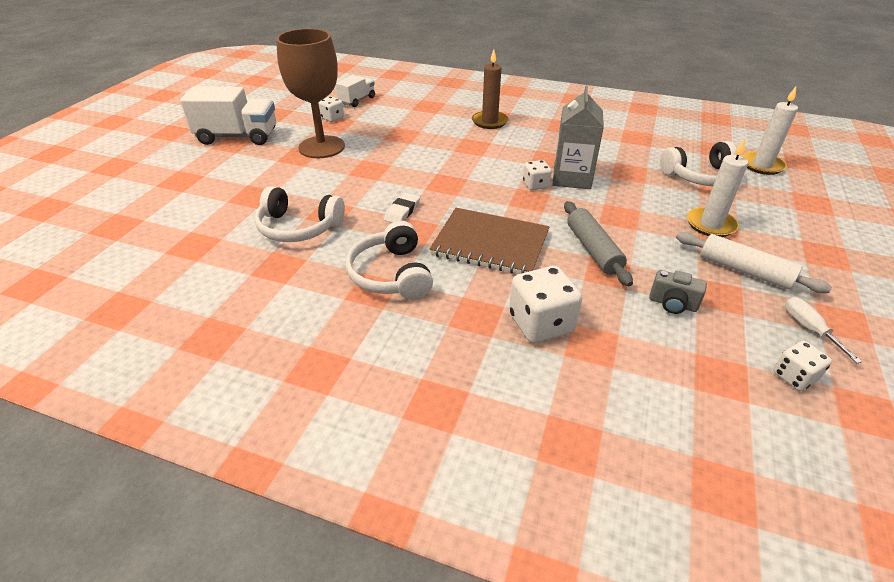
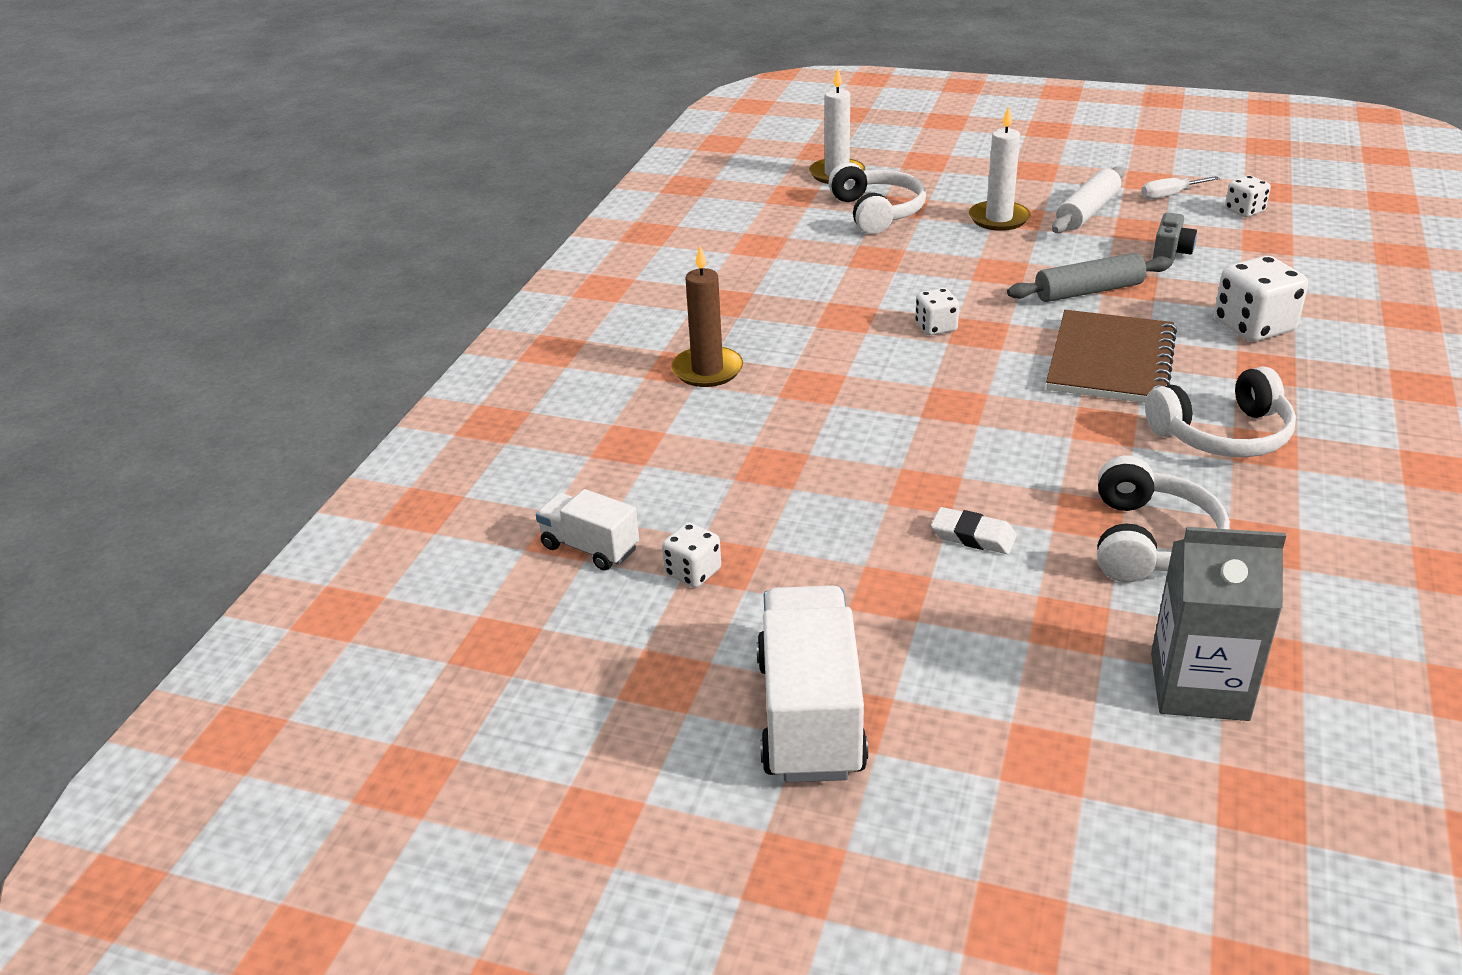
camera: 90 degrees left, 5 degrees down
(322, 147) = (844, 564): brown goblet -> none
(402, 211) = (1057, 440): white eraser -> white eraser (973, 536)
(571, 178) = (906, 299): grey carton -> grey carton (1199, 686)

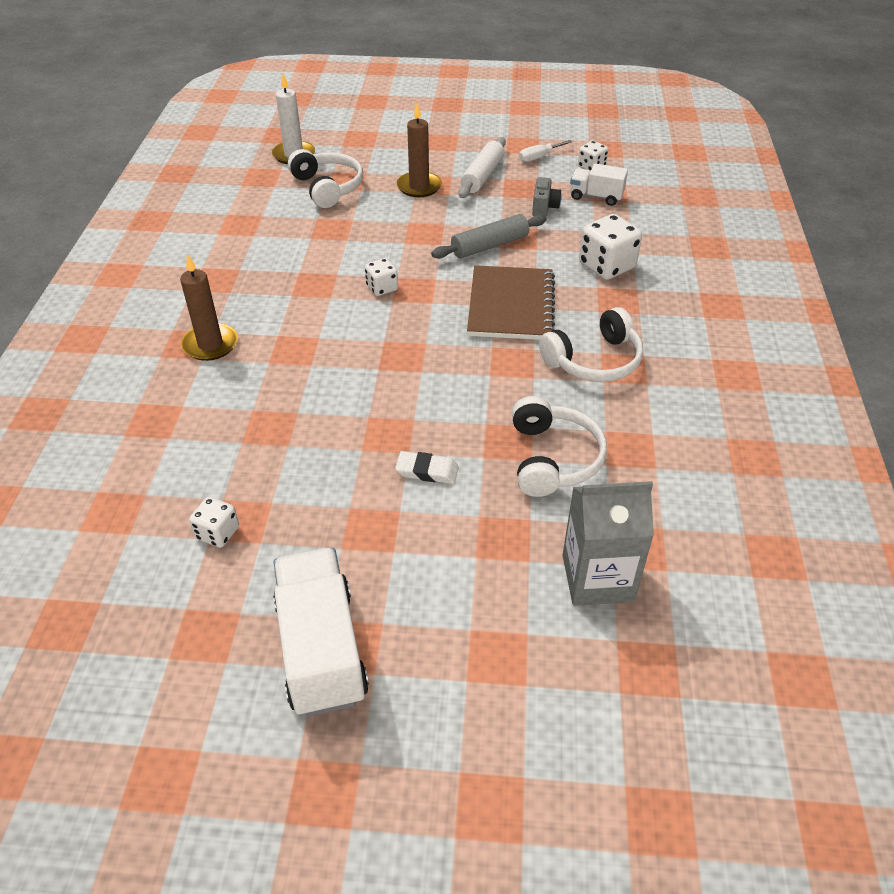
camera: 15 degrees left, 10 degrees up
(590, 548) = (132, 522): white truck -> white truck (596, 197)
(999, 219) = (419, 187): white candle -> brown candle

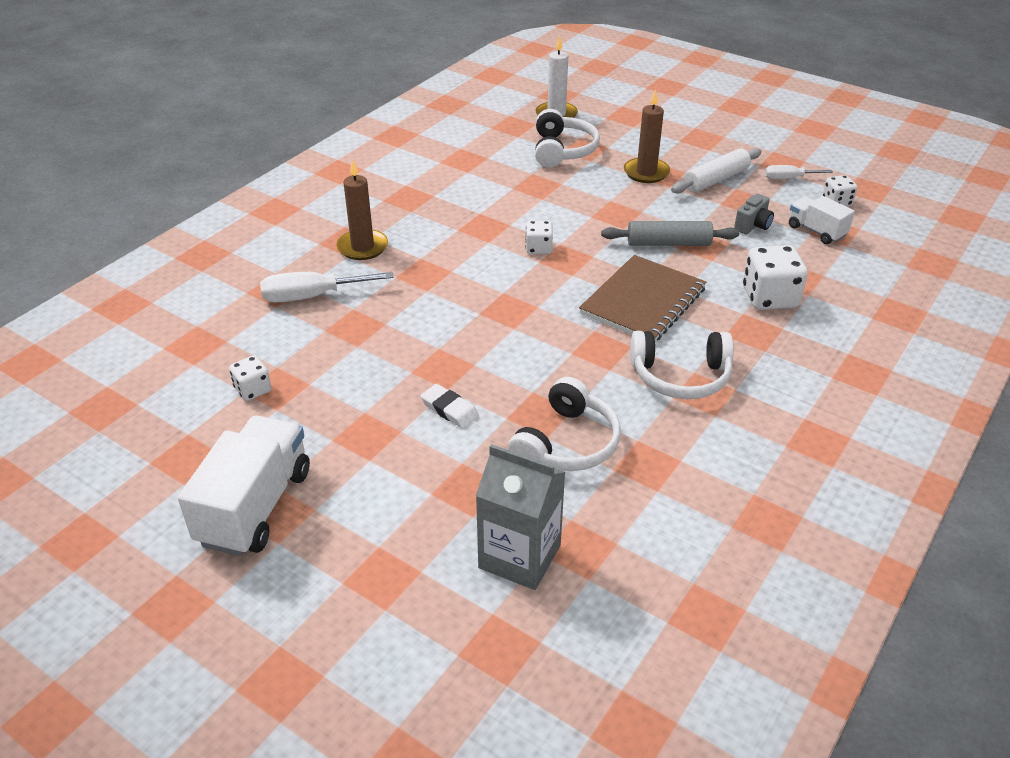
camera: 30 degrees right, 5 degrees down
(199, 413) = (312, 296): none -> white screwdriver

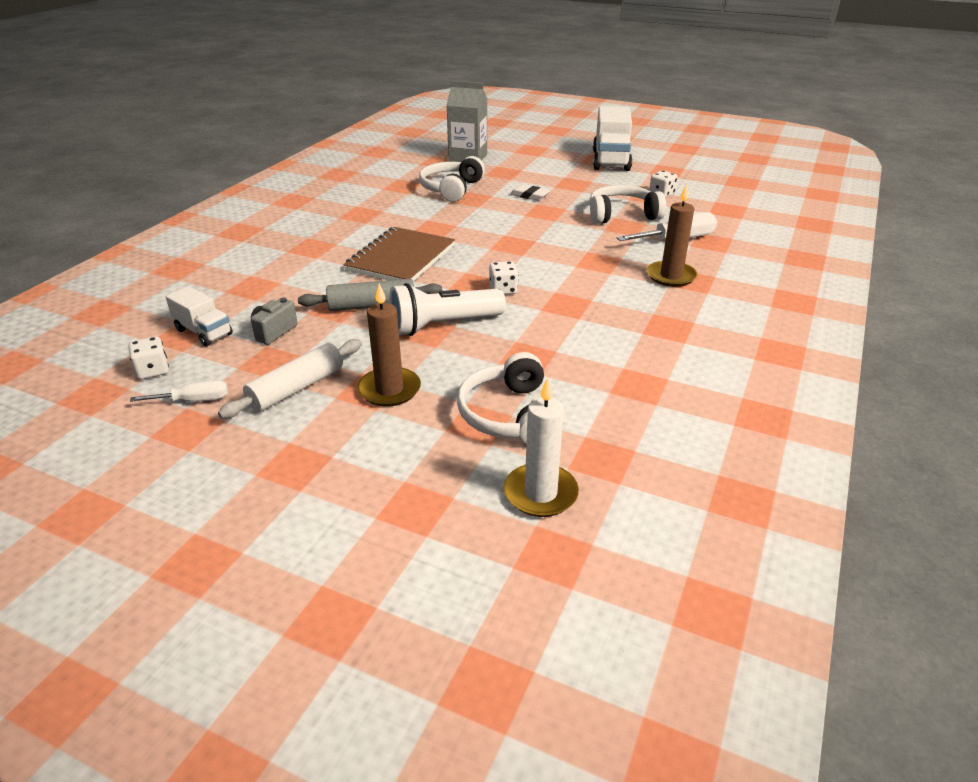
camera: 170 degrees right, 5 degrees down
(602, 217) = (443, 325): none -> white flashlight
(680, 376) = (376, 220): white headphones -> white headphones (622, 215)
(769, 297) = (287, 270): white dice -> none

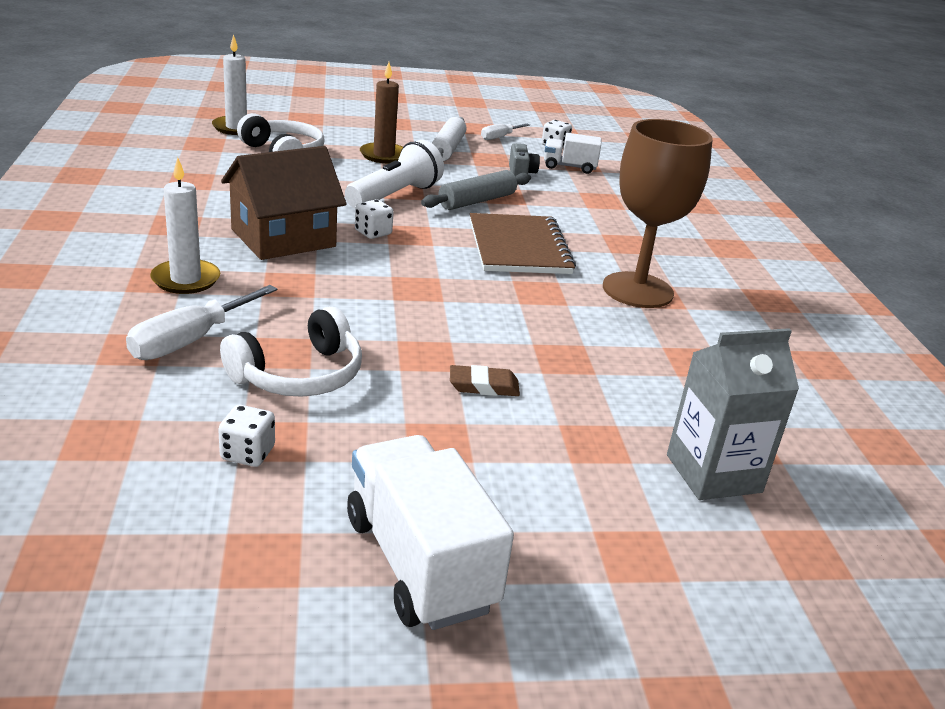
camera: 145 degrees right, 5 degrees down
(367, 218) = (637, 290): none -> brown goblet
(451, 189) = (618, 371): white headphones -> none
(529, 195) = (483, 386): white eraser -> brown eraser
(581, 298) = (283, 238): none -> brown house
(671, 276) = (186, 280): brown candle -> white candle

